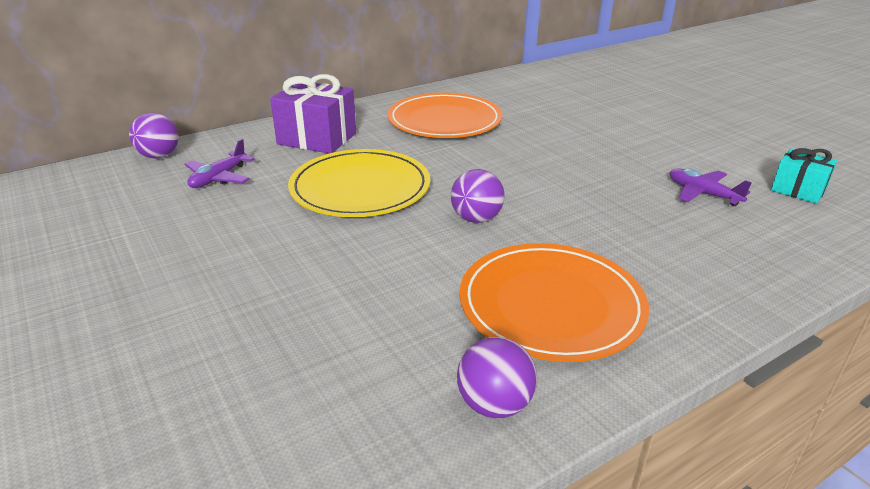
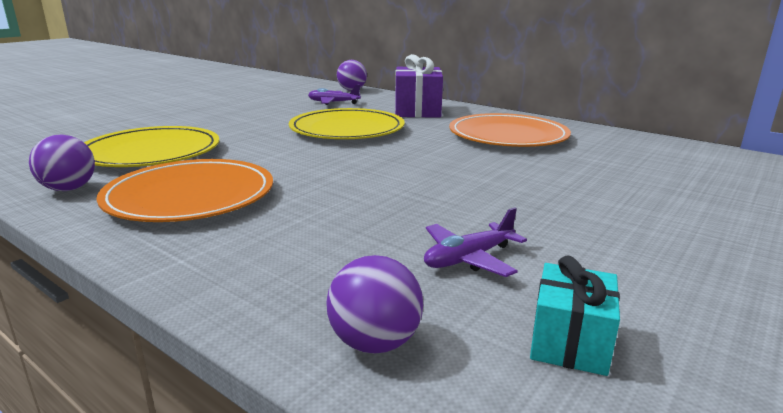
camera: 70 degrees right, 10 degrees down
(362, 336) = (151, 152): none -> yellow plate
(476, 219) = (321, 163): purple ball -> purple ball (375, 343)
(703, 194) = (469, 258): purple plane -> purple plane turned 150 degrees counterclockwise

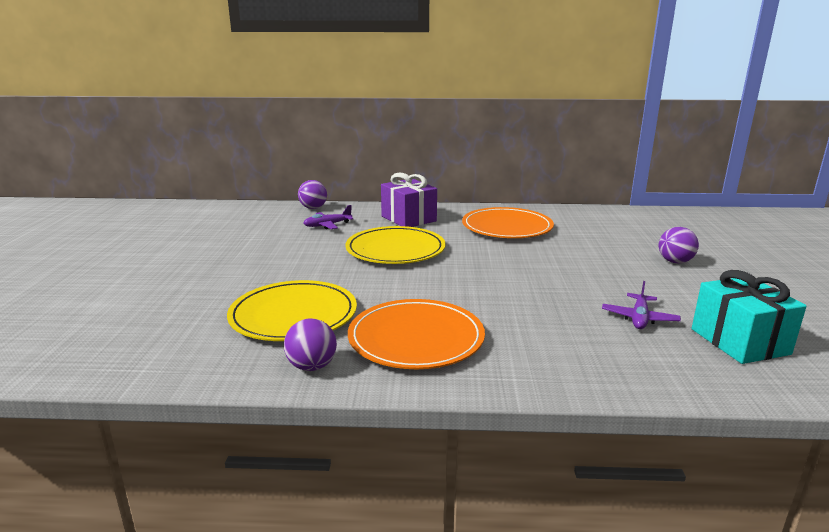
camera: 35 degrees left, 0 degrees up
(375, 343) = (683, 375): purple ball -> purple ball (675, 262)
(569, 342) = (739, 341): turquoise gift -> turquoise gift, size x1.65

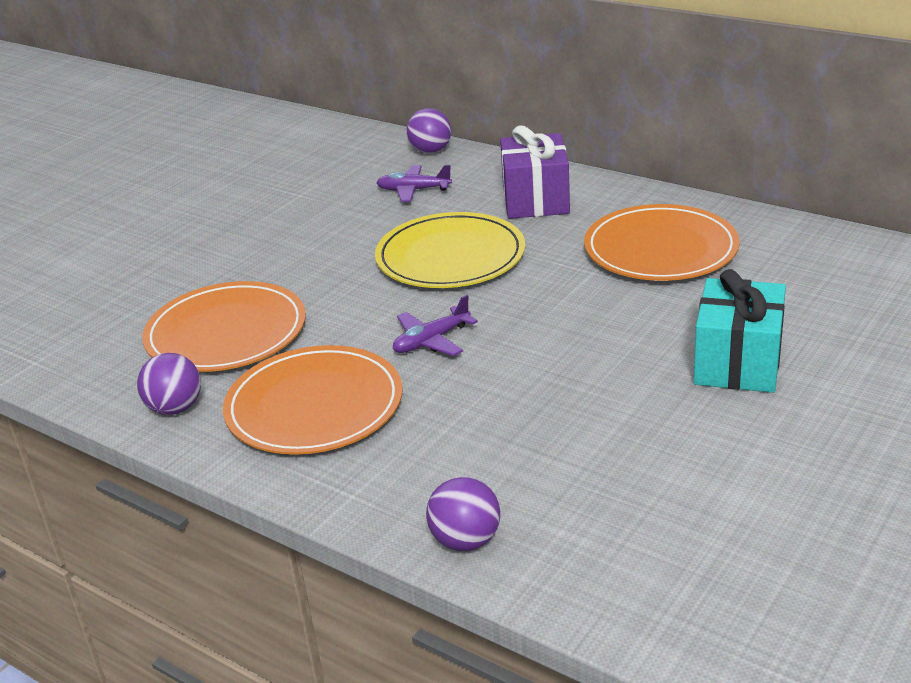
camera: 35 degrees right, 10 degrees up
(293, 315) = (226, 333): yellow plate -> orange plate
(639, 318) = (623, 466): purple plane -> purple plane (431, 341)
(675, 262) = (837, 386): purple ball -> purple ball (465, 541)
(739, 341) = (709, 547): turquoise gift -> turquoise gift (737, 363)

